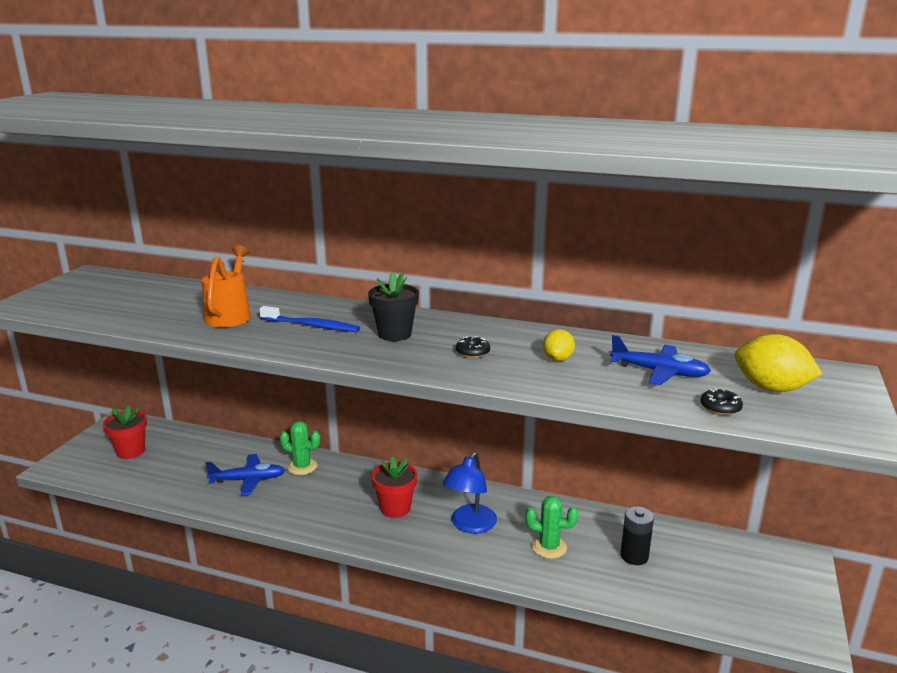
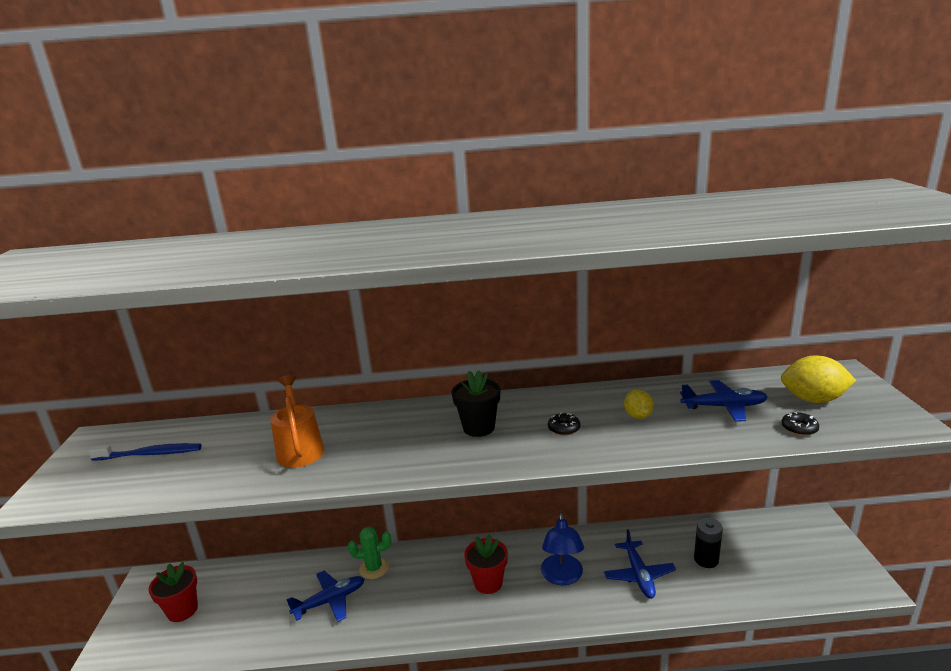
camera: 20 degrees left, 0 degrees up
(312, 326) = (393, 439): blue toothbrush -> blue toothbrush (150, 454)
(549, 547) = (639, 575): green cactus -> blue plane

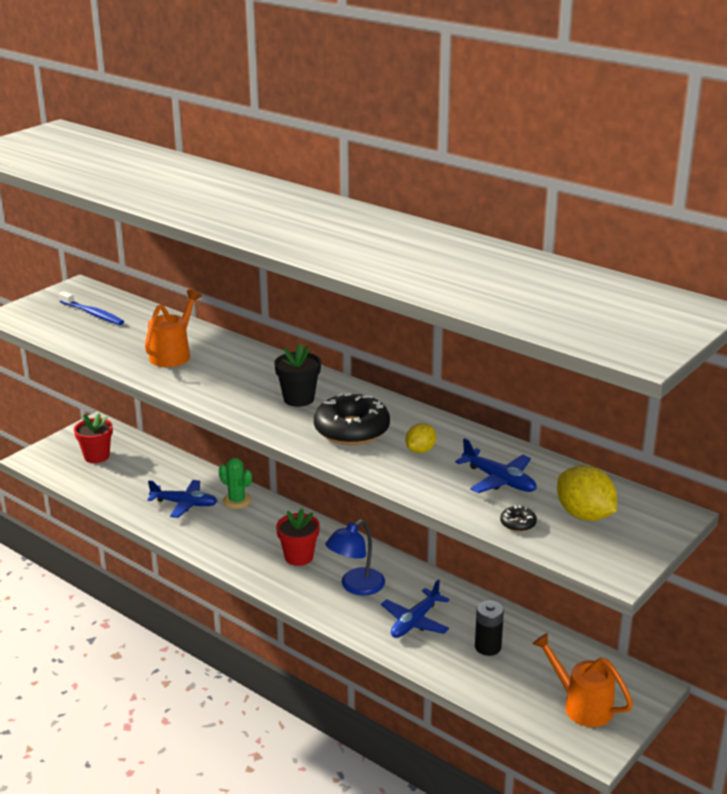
camera: 40 degrees right, 5 degrees up
(564, 428) = (352, 430): black donut -> black donut, size x2.38
(813, 559) = (582, 705): none -> orange watering can

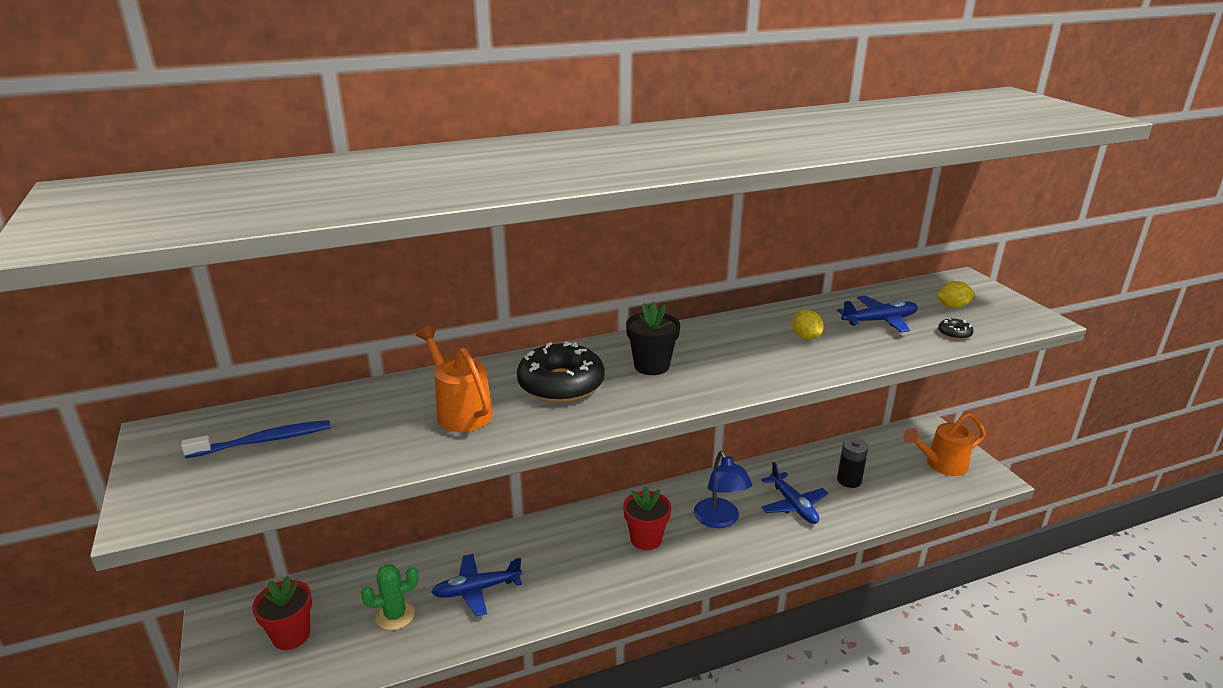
camera: 60 degrees left, 0 degrees up
(184, 504) = (476, 589): blue plane -> blue plane turned 150 degrees counterclockwise
(237, 501) = (510, 547): green cactus -> green cactus (395, 615)
(352, 430) = (741, 357): black donut -> black donut (561, 384)
(584, 515) = (952, 306): yellow lemon -> yellow lemon, size x0.60

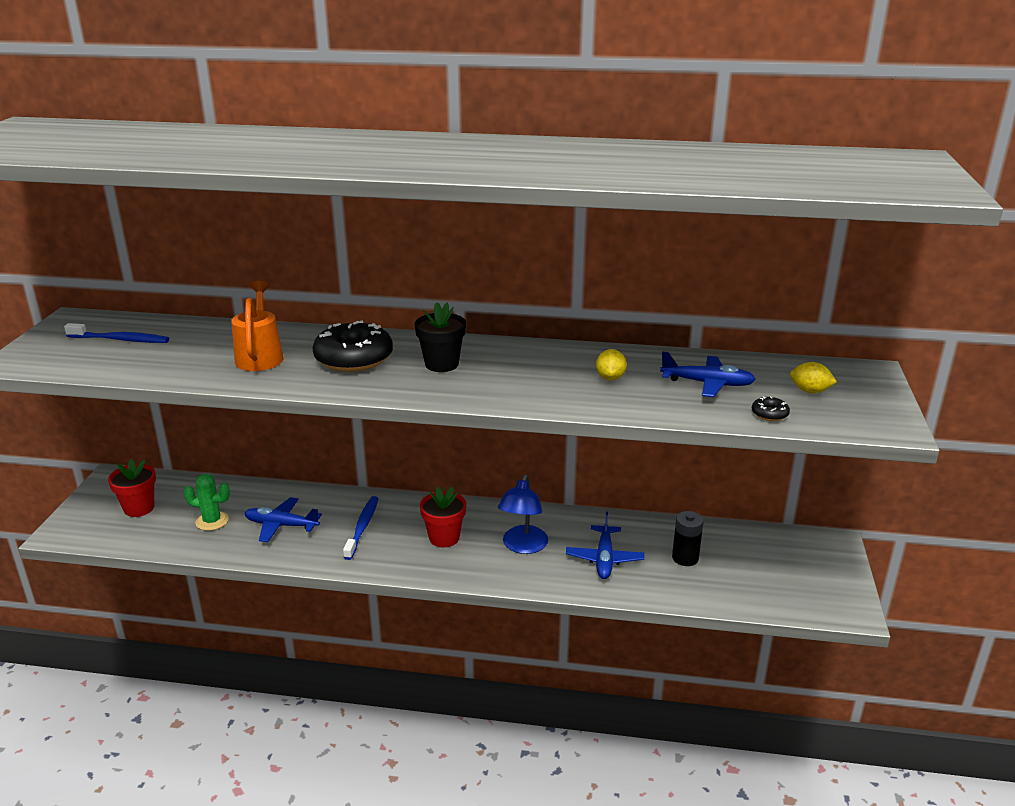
camera: 30 degrees right, 0 degrees up
(560, 559) = (362, 527): none -> blue toothbrush
(941, 464) = (804, 578): orange watering can -> none

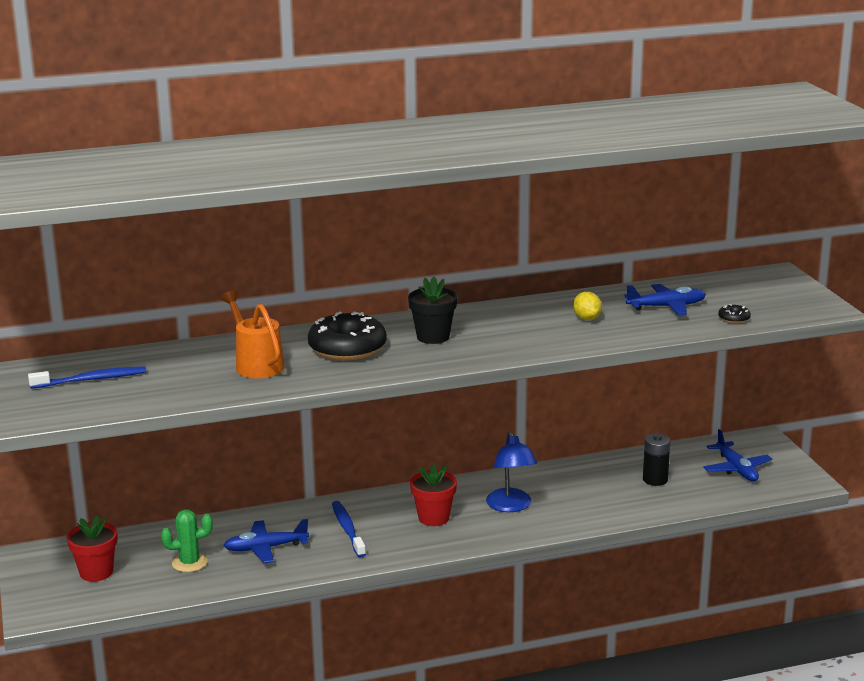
camera: 25 degrees left, 5 degrees down
(604, 559) = (589, 497): blue plane -> blue plane (736, 469)
(810, 391) = (747, 296): yellow lemon -> none

